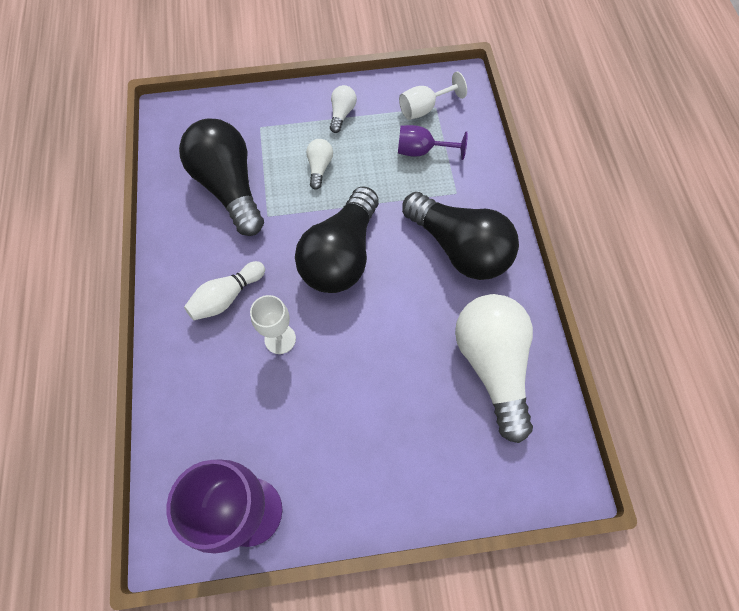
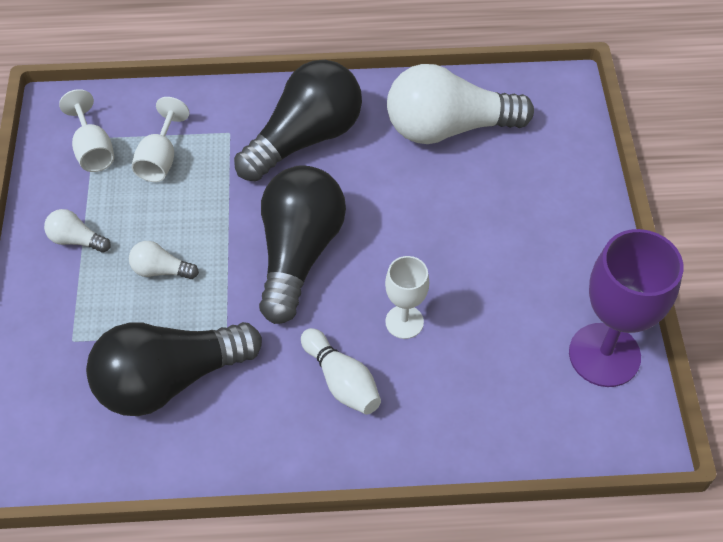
camera: 85 degrees left, 10 degrees down
(341, 255) = (298, 253): black light bulb -> black light bulb turned 105 degrees counterclockwise
(421, 151) = (160, 159): purple goblet -> white goblet

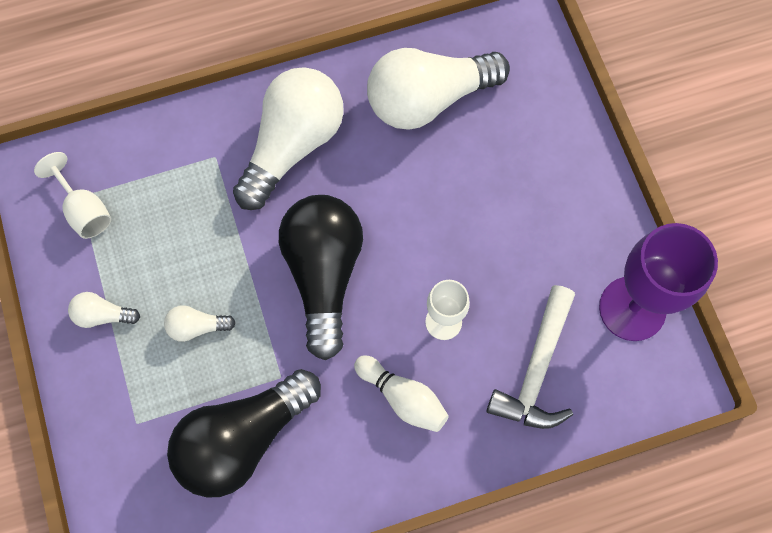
camera: 15 degrees left, 15 degrees up
(160, 159) = (156, 204): white goblet -> none
(305, 138) = (292, 145): black light bulb -> white light bulb
(487, 388) = (536, 370): none -> white hammer

